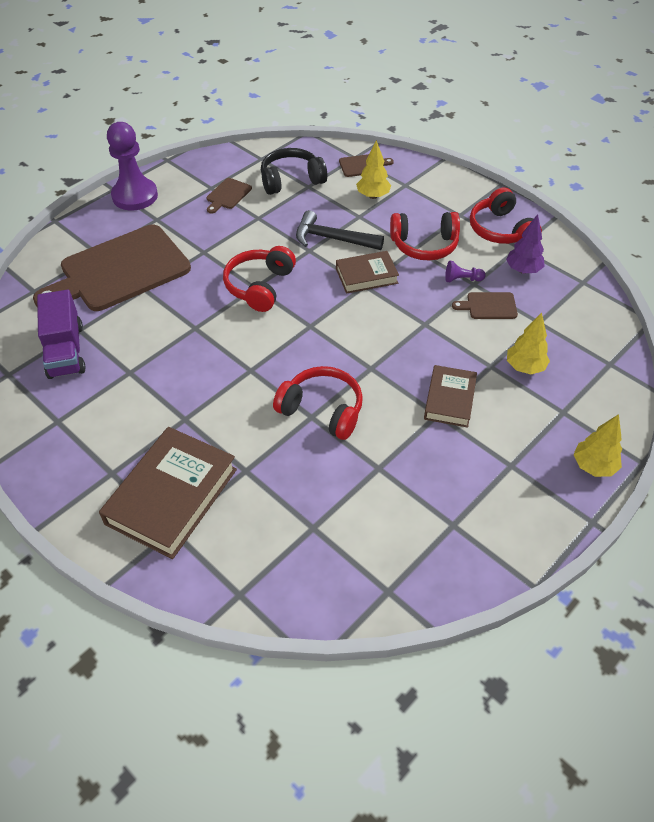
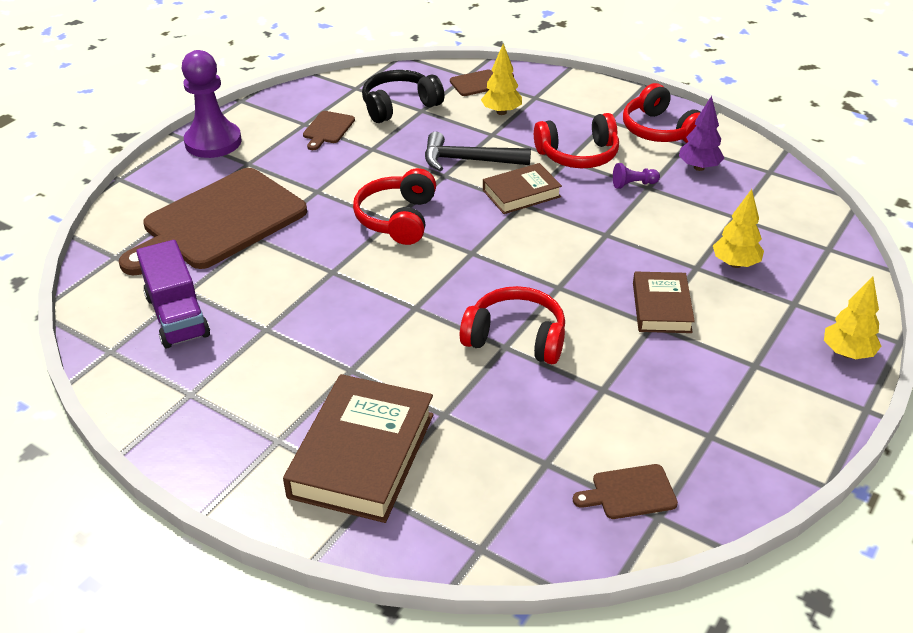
camera: 10 degrees left, 10 degrees down
(488, 306) = (673, 207): brown cutting board -> brown cutting board (629, 492)

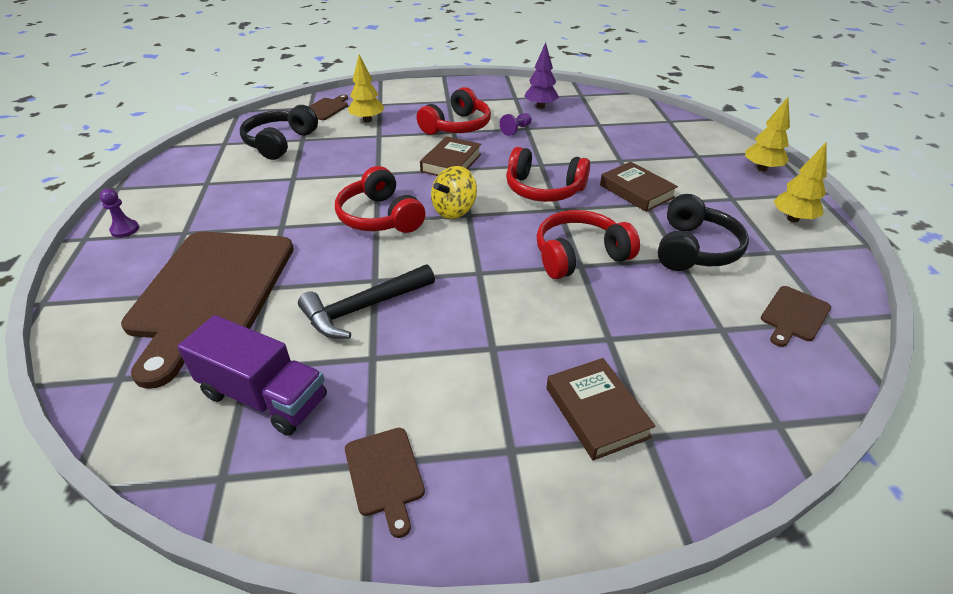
camera: 40 degrees left, 0 degrees up
(213, 142) = (125, 230): purple pawn -> purple pawn, size x0.42
(327, 129) = (234, 179): brown cutting board -> brown cutting board (385, 475)
(362, 455) = (596, 412): brown book -> brown book, size x0.59
(464, 242) = (454, 210): none -> yellow spinning top
(469, 160) = (383, 157): black hammer -> black hammer (363, 308)
(631, 389) = (694, 249): none -> black headphones
(660, 130) = (489, 95): red headphones -> red headphones (543, 189)
(735, 264) = (637, 149): yellow tree -> yellow tree (793, 219)

